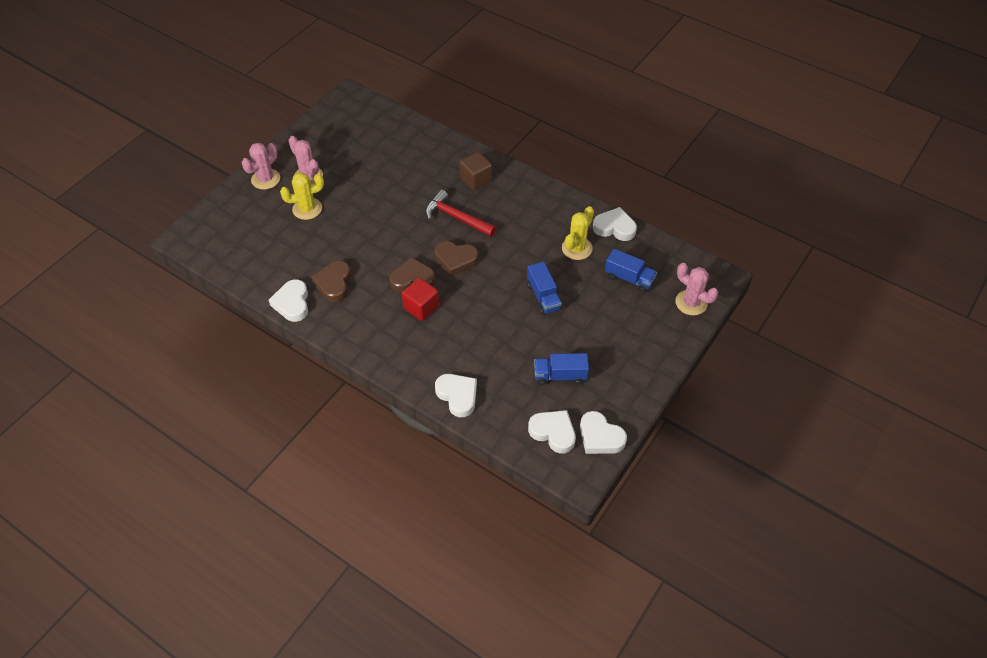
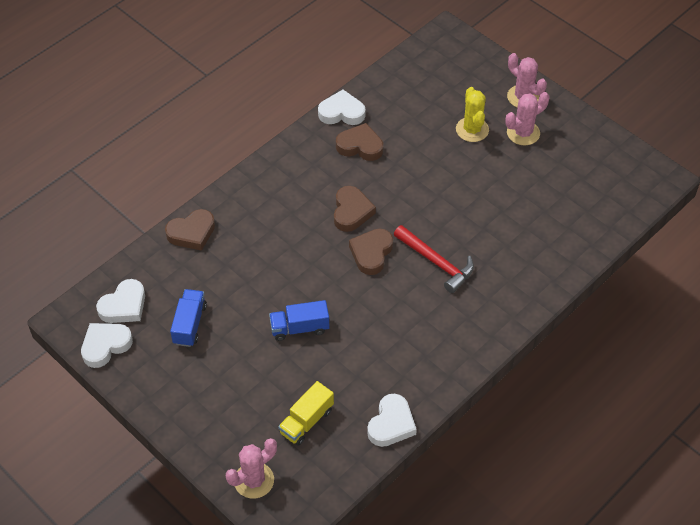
camera: 100 degrees right, 0 degrees up
(421, 307) = (311, 215): red cube -> none
(457, 217) = (436, 262): red hammer -> red hammer turned 90 degrees clockwise
(457, 396) = (192, 233): white heart -> brown heart
(476, 179) = (497, 289): brown cube -> none
(577, 248) = (365, 375): yellow cactus -> none
(629, 278) = (306, 421): blue truck -> yellow truck

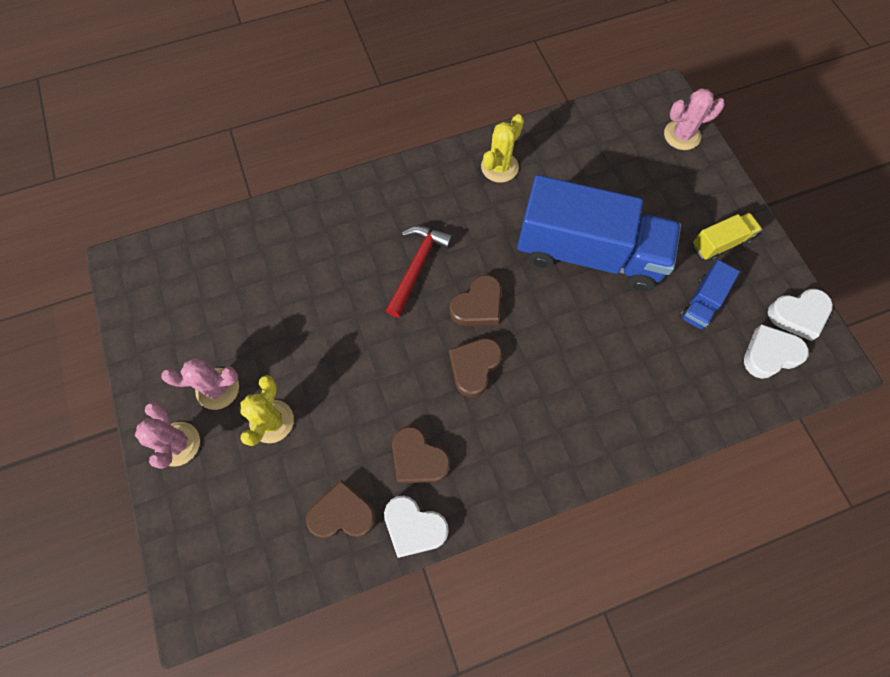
camera: 155 degrees left, 15 degrees up
(192, 233) = (670, 418): brown heart -> brown heart (342, 513)
(299, 328) = (589, 253): blue truck -> blue truck, size x2.32
(306, 421) = (617, 165): yellow truck -> yellow truck (720, 243)
(391, 424) = (542, 134): white heart -> none
(415, 374) = (499, 167): none -> yellow cactus
(436, 262) = (417, 267): red hammer -> red hammer turned 45 degrees clockwise

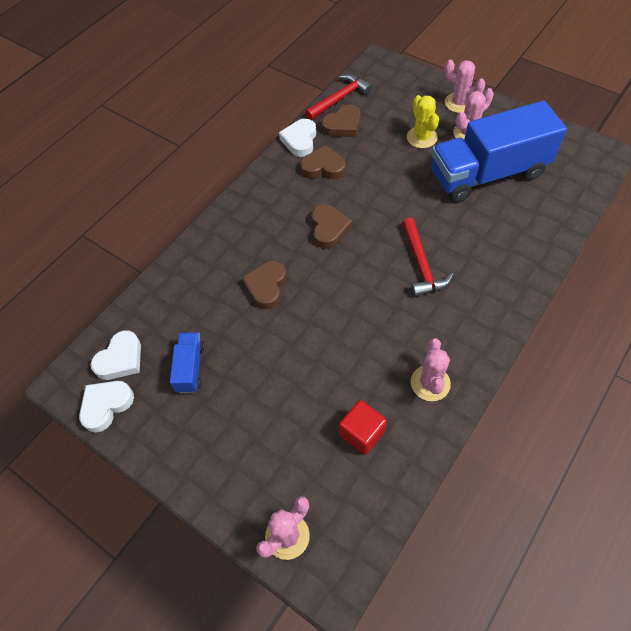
camera: 150 degrees right, 10 degrees down
(307, 570) = (339, 99): none -> red hammer
(414, 527) = (300, 140): white heart -> white heart turned 75 degrees counterclockwise
(478, 305) = (357, 265): brown heart -> brown heart (266, 287)
(499, 167) = (430, 383): yellow cactus -> pink cactus
(581, 165) = (362, 433): none -> red cube
(589, 253) = (302, 353): blue truck -> blue truck (488, 174)
(720, 243) = (196, 432): yellow truck -> none

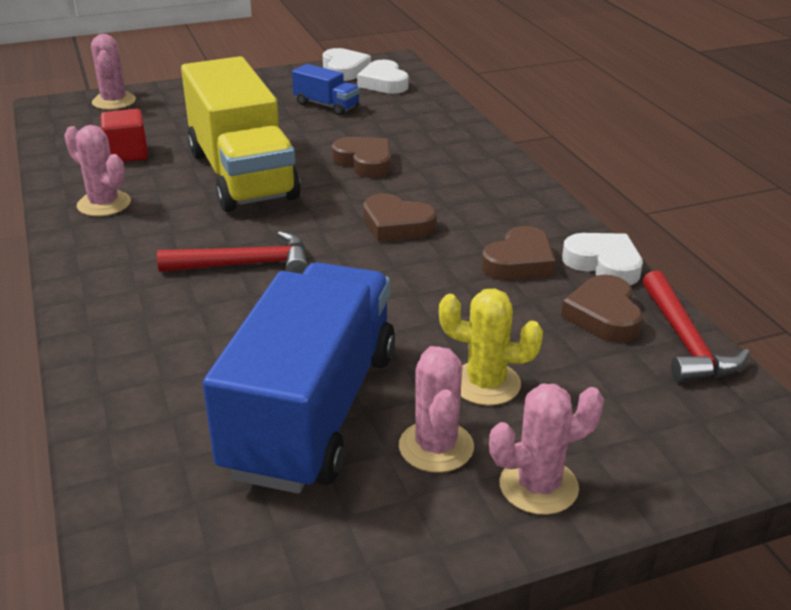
camera: 120 degrees right, 25 degrees down
(334, 339) = (241, 175): none -> yellow truck
(421, 264) = (245, 264): red hammer -> red hammer turned 150 degrees clockwise

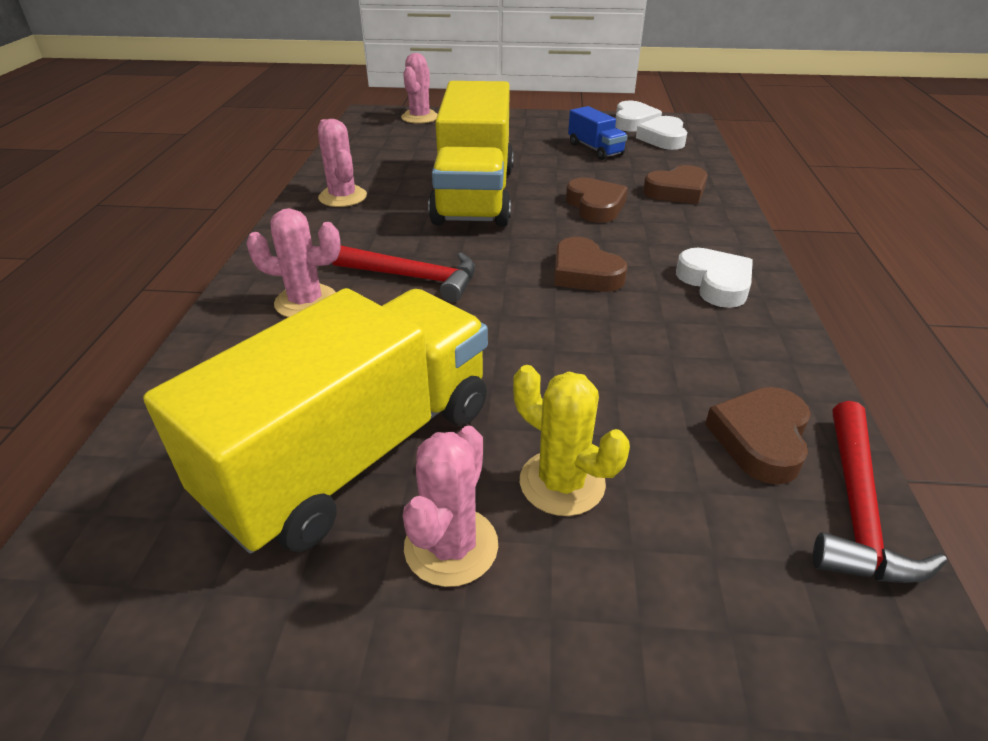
camera: 25 degrees right, 5 degrees up
(127, 154) = (395, 160): red cube -> none
(313, 412) = (356, 453): blue truck -> yellow truck
(519, 262) = (693, 345): brown heart -> brown heart (677, 191)
(538, 486) = (536, 655): pink cactus -> pink cactus (306, 302)
(603, 264) = (795, 374): white heart -> white heart (715, 283)

